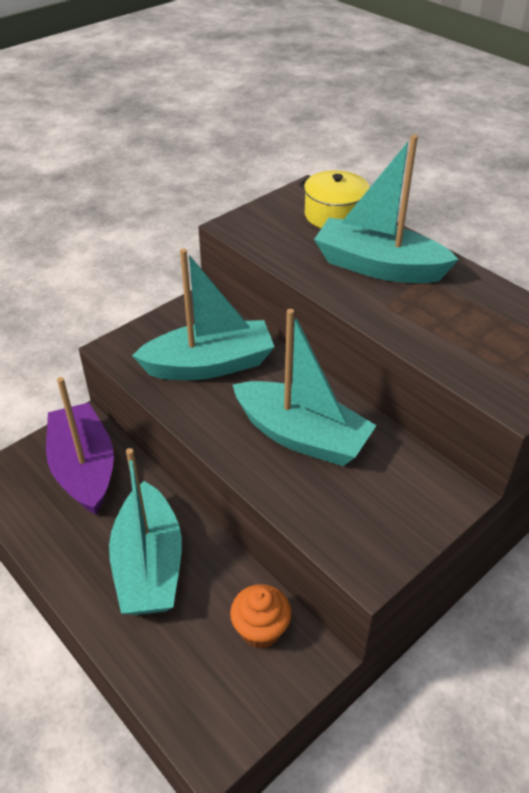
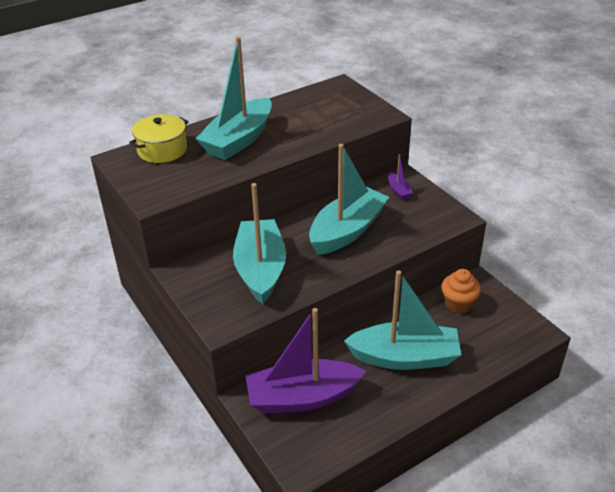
camera: 80 degrees left, 5 degrees down
(417, 488) = (398, 191): none -> purple boat

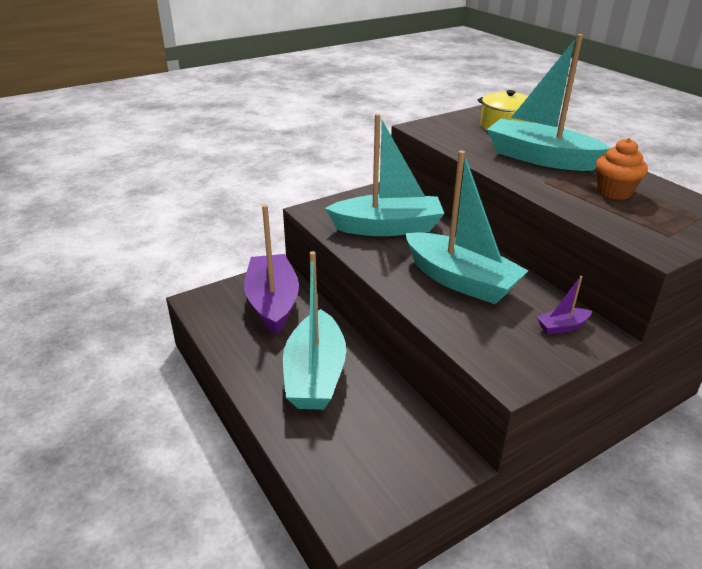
camera: 90 degrees right, 5 degrees down
(458, 304) = (406, 434): orange cupcake -> orange cupcake (614, 192)

